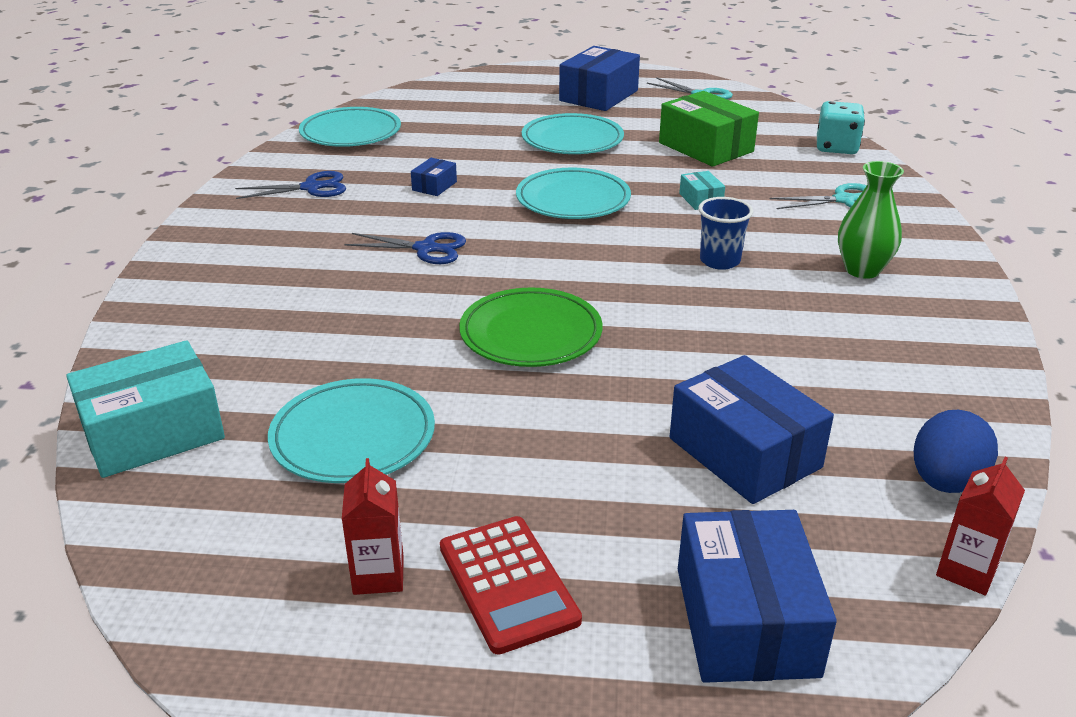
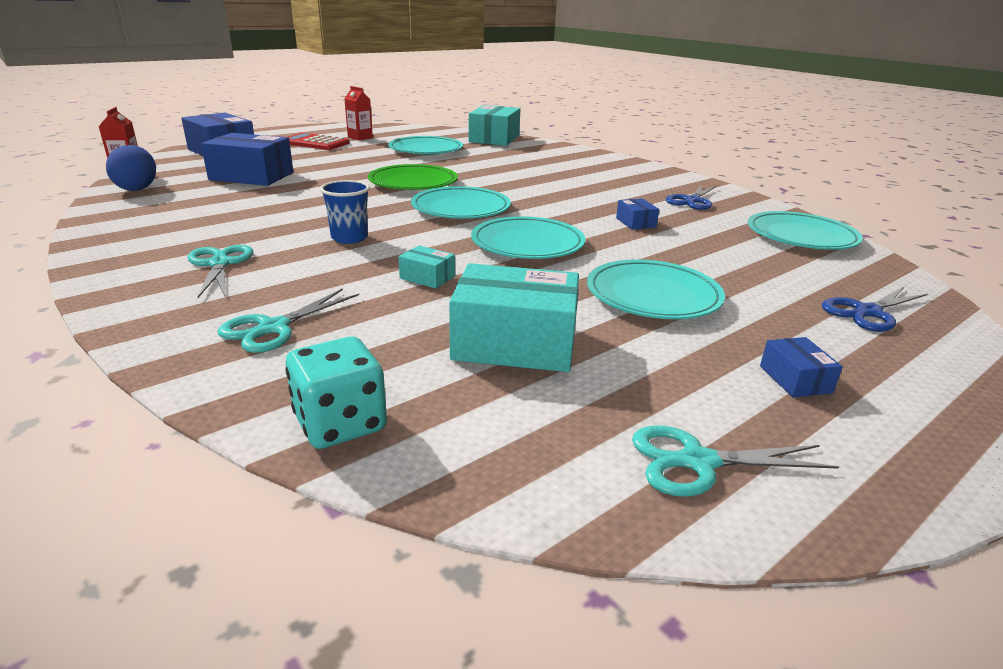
camera: 135 degrees right, 5 degrees down
(426, 249) = (545, 195): blue scissors -> blue scissors (867, 312)
(554, 262) = (461, 208): none -> turquoise plate
(599, 96) = (795, 379): blue box -> blue box, size x0.47
(706, 147) = (514, 343): green box -> turquoise box
(862, 270) = (220, 264): green vase -> turquoise scissors

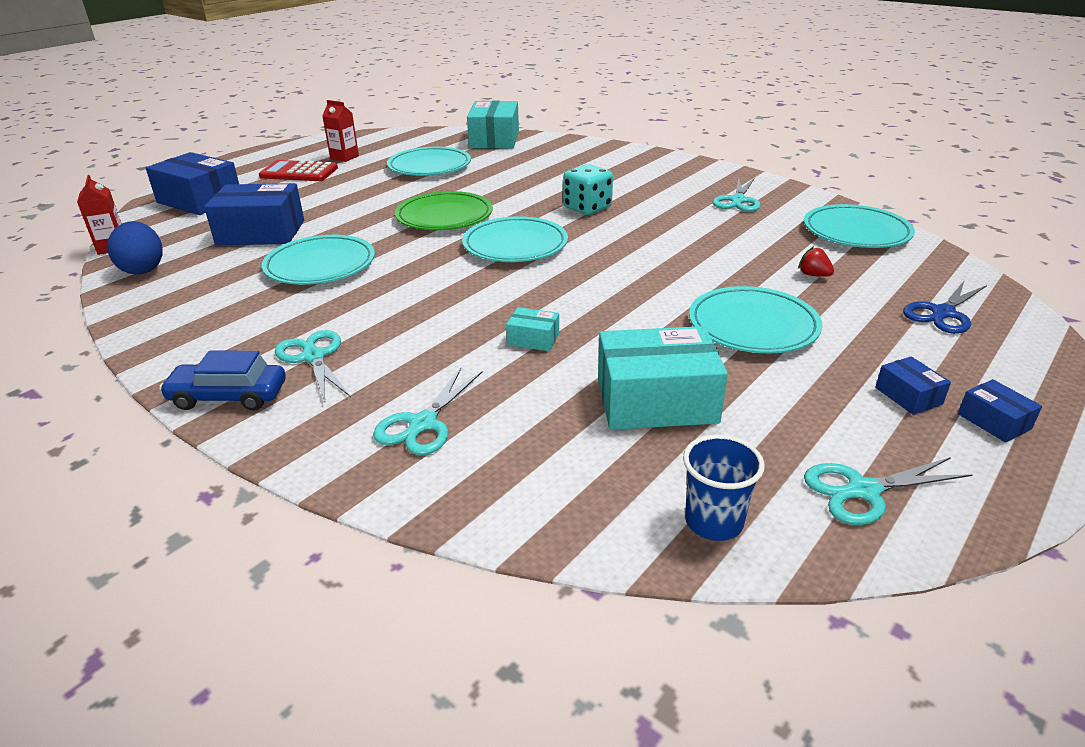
camera: 10 degrees left, 5 degrees up
(123, 282) = (228, 396): none -> blue car
(340, 423) = (552, 513): turquoise dice -> turquoise dice (587, 208)
(349, 238) = (425, 302): blue cup -> blue cup (713, 522)
(527, 244) = (606, 281): turquoise plate -> turquoise plate (320, 265)
(635, 223) = (697, 238): blue box -> blue box (994, 421)
(692, 201) = (738, 200): blue scissors -> turquoise scissors
(739, 264) = (813, 275): none -> red strawberry

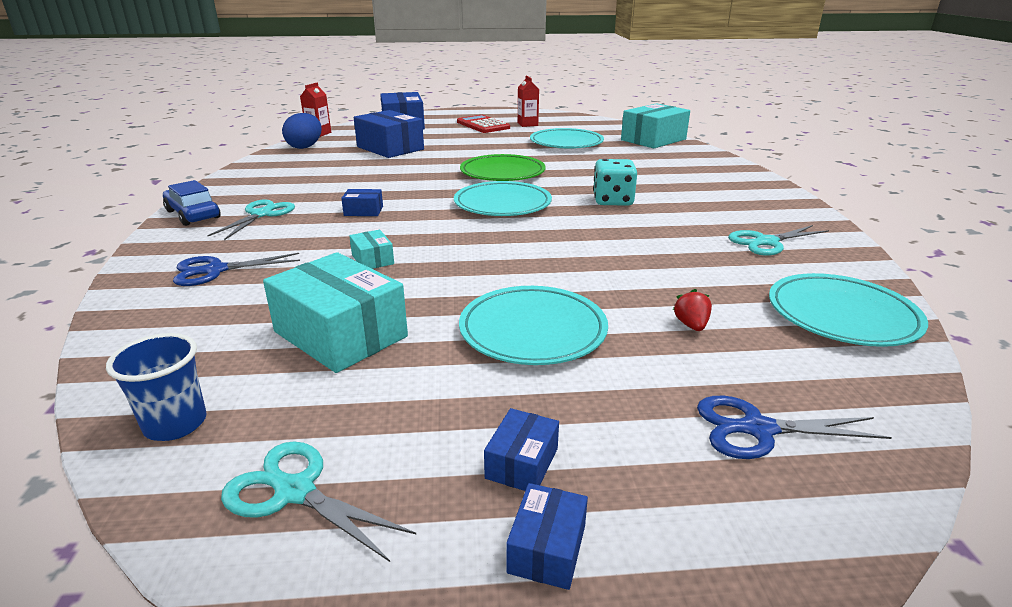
camera: 45 degrees right, 5 degrees down
(320, 265) = (375, 173): turquoise plate -> none
(411, 305) = (363, 211): none -> blue box
(423, 424) = (215, 270): turquoise scissors -> blue scissors

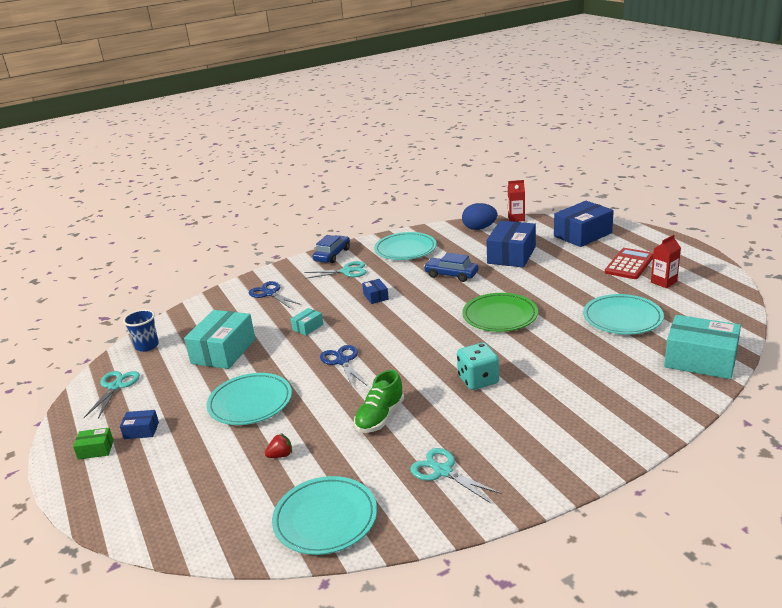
camera: 70 degrees right, 0 degrees up
(382, 173) = (451, 275): none -> blue car
(502, 204) = (429, 337): turquoise plate -> turquoise plate (405, 249)
(547, 548) = (96, 449): blue box -> green box
(645, 253) = (380, 417): none -> green shoe
(758, 429) = (182, 493): blue scissors -> blue scissors (342, 361)

